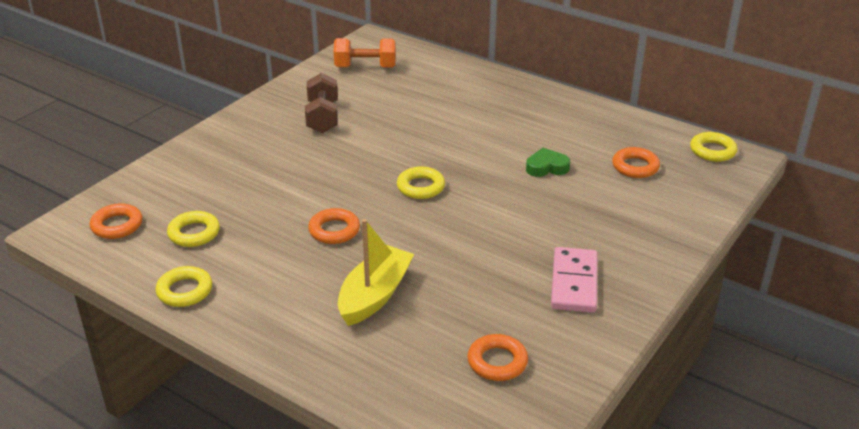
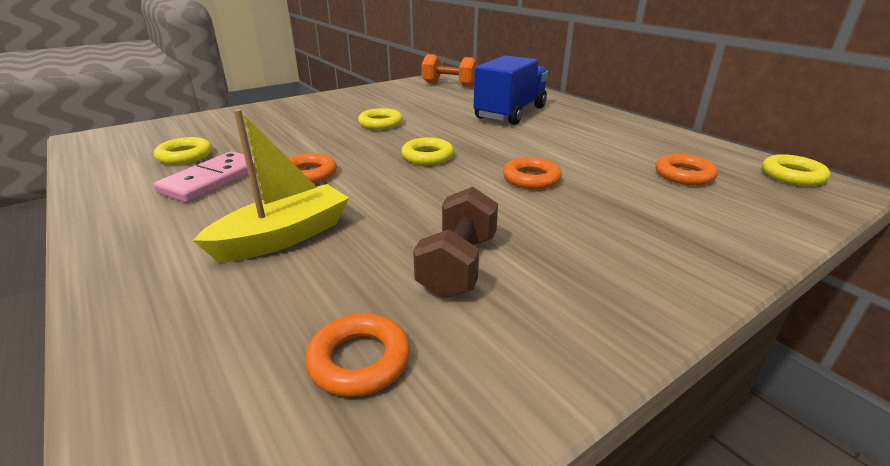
camera: 20 degrees right, 5 degrees down
(117, 225) = (135, 142): orange ring -> orange ring (531, 178)
(185, 291) = (110, 195): yellow ring -> yellow ring (380, 123)
(322, 117) = (385, 105): brown dumbbell -> brown dumbbell (458, 265)
(459, 108) = (510, 113): none -> blue truck
(546, 167) = (574, 161): green heart -> none
(574, 283) = (548, 276): pink domino -> pink domino (212, 180)

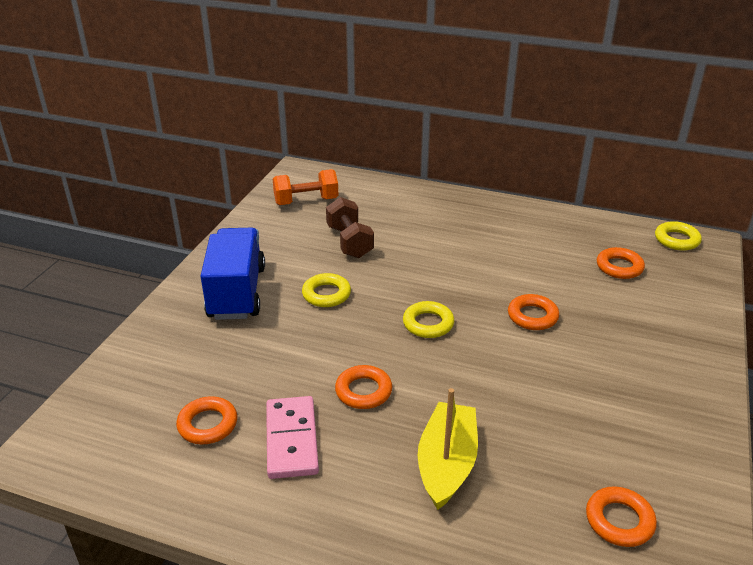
camera: 35 degrees left, 5 degrees up
(185, 156) = (207, 424): yellow ring -> orange ring
(458, 265) = (585, 425): brown dumbbell -> brown dumbbell (349, 242)
(510, 113) = (420, 232): blue truck -> blue truck (237, 292)

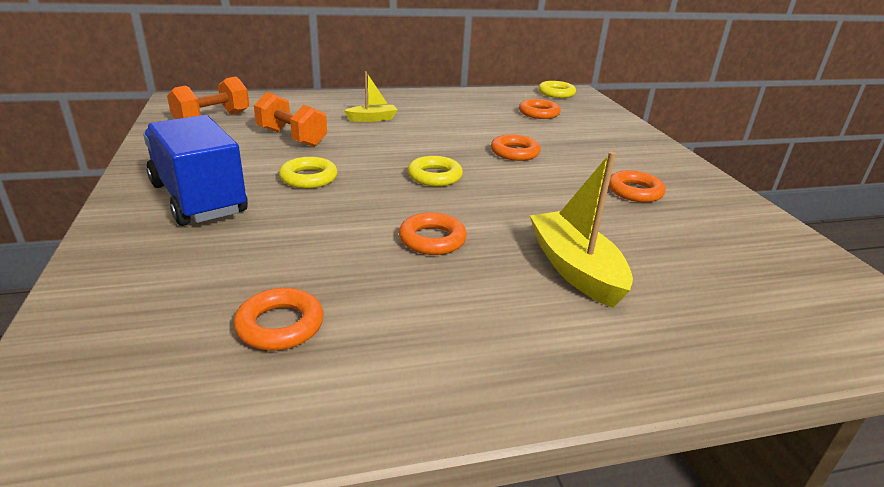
camera: 35 degrees left, 5 degrees down
(292, 439) = (402, 303): pink domino -> none
(349, 242) = (292, 138): brown dumbbell -> orange dumbbell
(438, 234) = (372, 119): none -> yellow boat
(619, 520) = (747, 260): orange ring -> orange ring (634, 191)

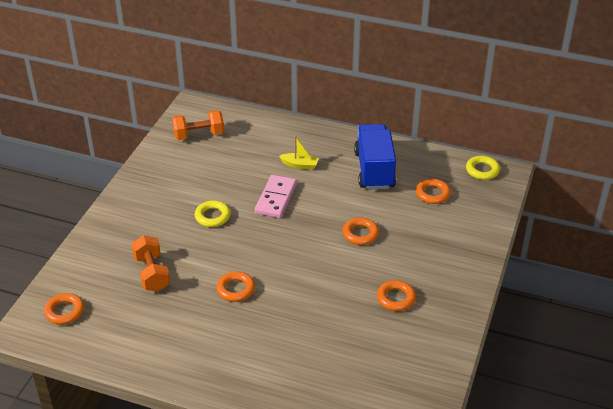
camera: 35 degrees right, 10 degrees up
(199, 198) = (147, 215): blue truck -> blue truck (374, 170)
(280, 325) = (131, 312): orange ring -> orange ring (64, 311)
(292, 138) = (231, 172): orange dumbbell -> orange dumbbell (152, 273)
(377, 147) = (275, 198): none -> pink domino
(434, 176) = (284, 240): yellow ring -> none
(575, 269) = (287, 337): yellow boat -> none

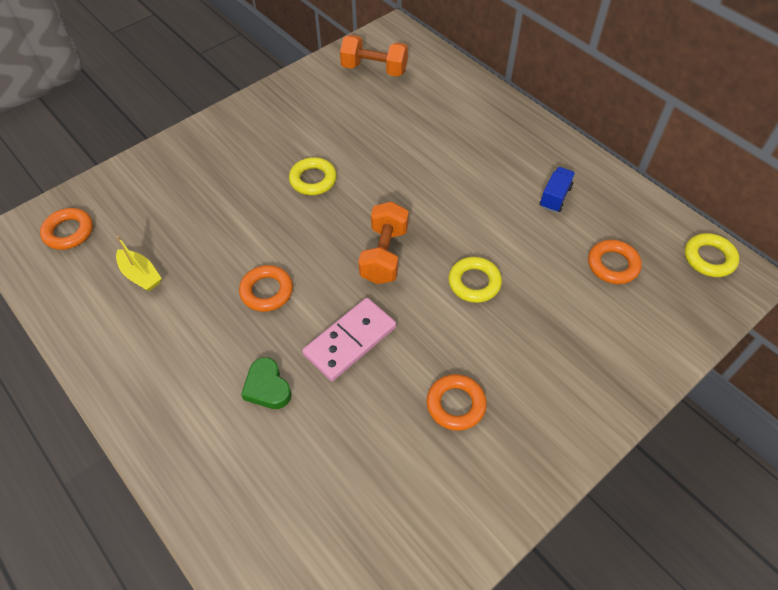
camera: 30 degrees right, 15 degrees up
(152, 273) = (192, 225): orange dumbbell -> orange dumbbell (384, 255)
(275, 198) = (403, 186): pink domino -> pink domino (350, 341)
(279, 337) = (267, 387): none -> green heart
(300, 165) = (464, 152): yellow boat -> yellow boat (141, 275)
(360, 234) = (474, 282): orange ring -> yellow ring
(374, 170) = (555, 197): blue truck -> blue truck, size x0.44

